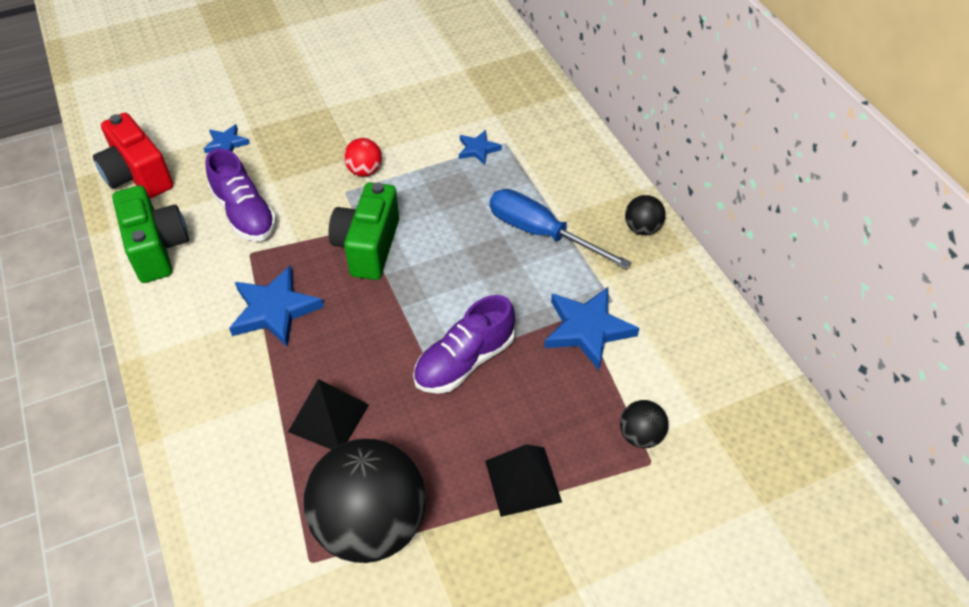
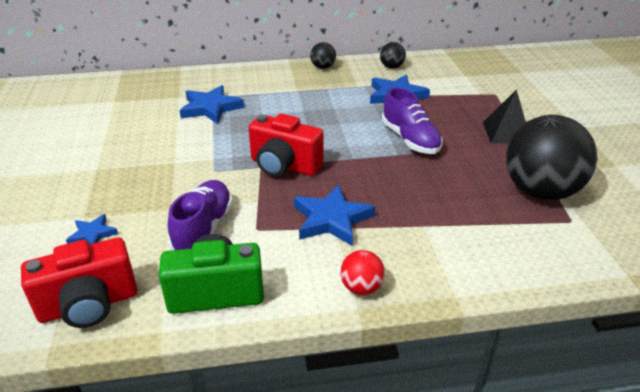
camera: 75 degrees left, 15 degrees down
(244, 213) = (203, 228): purple shoe -> purple shoe turned 60 degrees counterclockwise
(329, 418) = (449, 201): black pyramid -> none
(364, 171) = (196, 158): red ball -> red ball (361, 288)
(368, 247) = (284, 166): green camera -> red camera
(478, 149) = (210, 108): blue star -> blue star, size x1.79
(541, 233) = (309, 98): blue screwdriver -> none
(640, 435) = (477, 93): black ball -> black ball (391, 67)

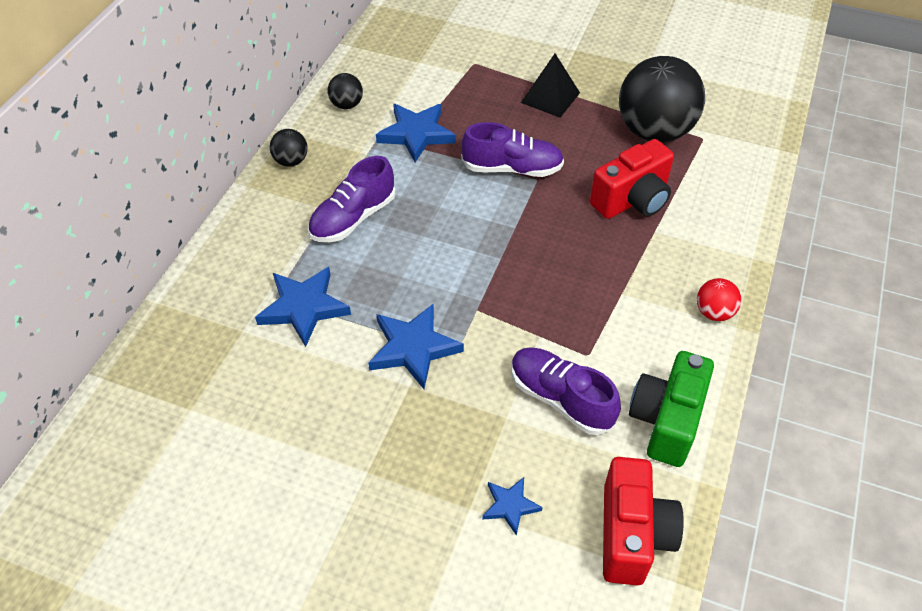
camera: 60 degrees left, 15 degrees up
(284, 166) = (489, 288): red camera -> red camera (632, 200)
(297, 99) = (353, 218): none -> purple shoe
(331, 219) = (607, 290): blue star -> blue star (413, 348)

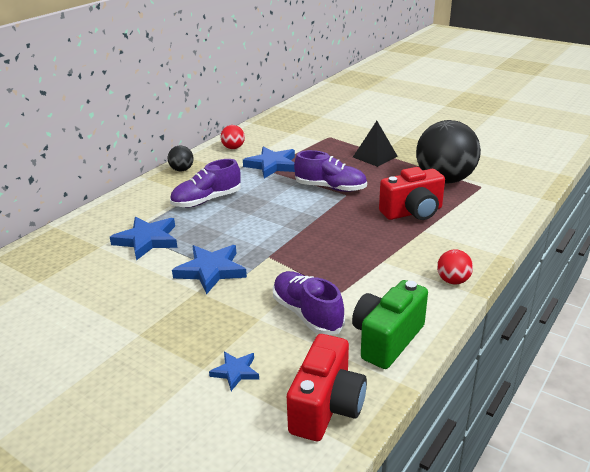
camera: 15 degrees right, 20 degrees down
(347, 105) = (233, 148): black ball -> red ball

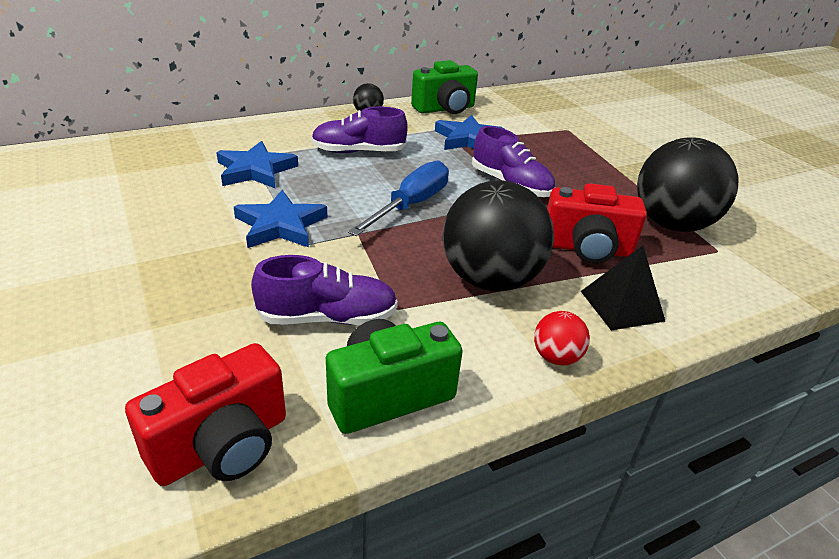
camera: 25 degrees right, 5 degrees up
(233, 148) = (445, 109): red ball -> green camera
(235, 372) = (177, 349): blue star -> none
(282, 225) = (410, 205): none -> blue screwdriver
(307, 314) = (327, 318): purple shoe -> purple shoe turned 90 degrees clockwise
(375, 156) = (603, 168): black pyramid -> black pyramid (622, 306)
(377, 252) = (490, 280): none -> black ball

